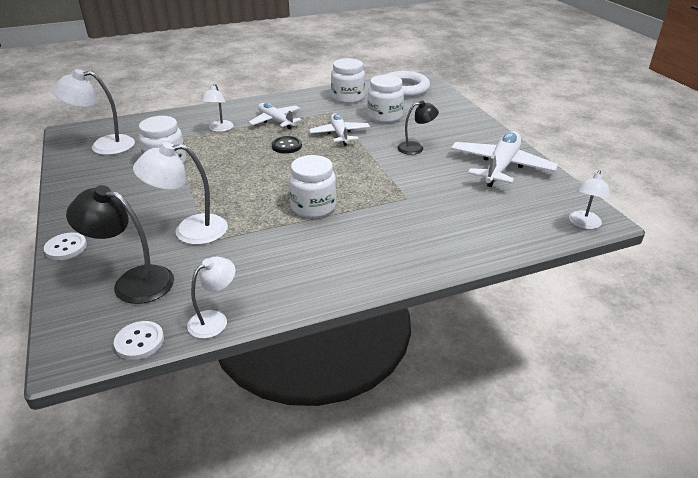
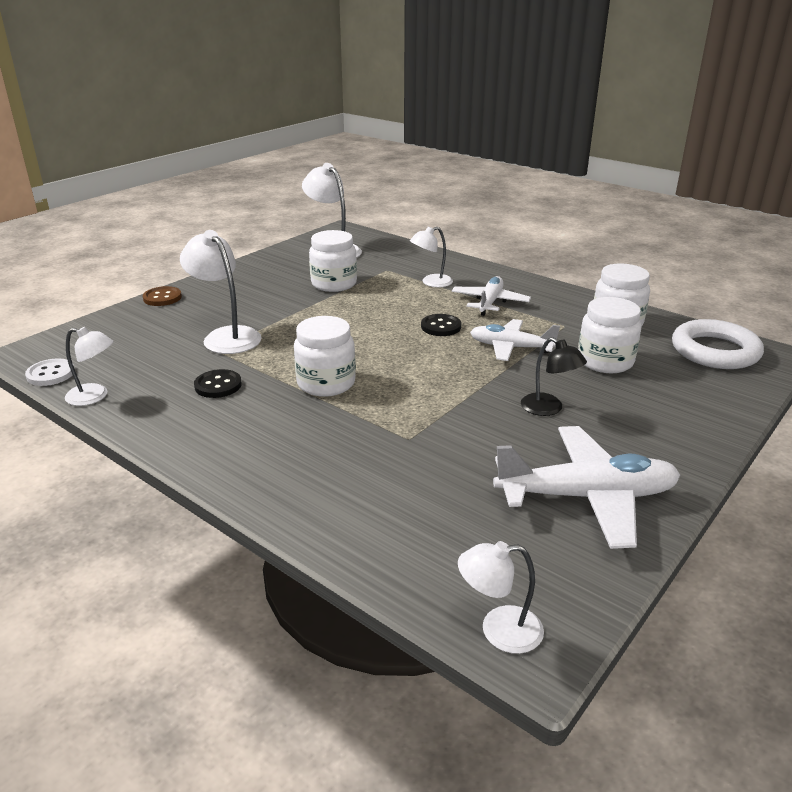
camera: 60 degrees right, 5 degrees down
(66, 247) = (162, 298): white button -> brown button
(133, 282) = (131, 341): black lamp -> none
(266, 252) = (218, 385): none -> black button
(340, 134) = (511, 347): white plane -> white plane turned 120 degrees counterclockwise

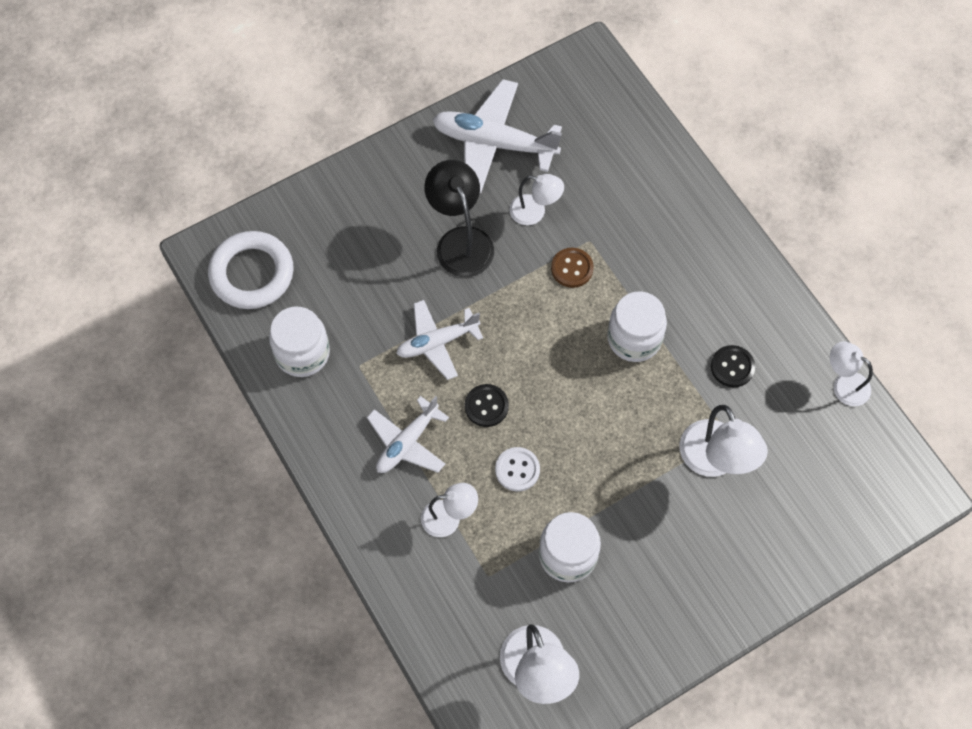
camera: 160 degrees left, 35 degrees up
(50, 374) = (890, 439): white button -> white button (517, 470)
(162, 298) = (781, 585): brown button -> brown button (572, 268)
(499, 630) = (603, 71): white lamp -> white lamp (535, 212)
(511, 347) = (437, 342): white plane -> white plane turned 120 degrees clockwise
(548, 409) = (460, 241): black lamp -> black lamp, size x1.60
(605, 361) = (365, 290): white jar -> none

